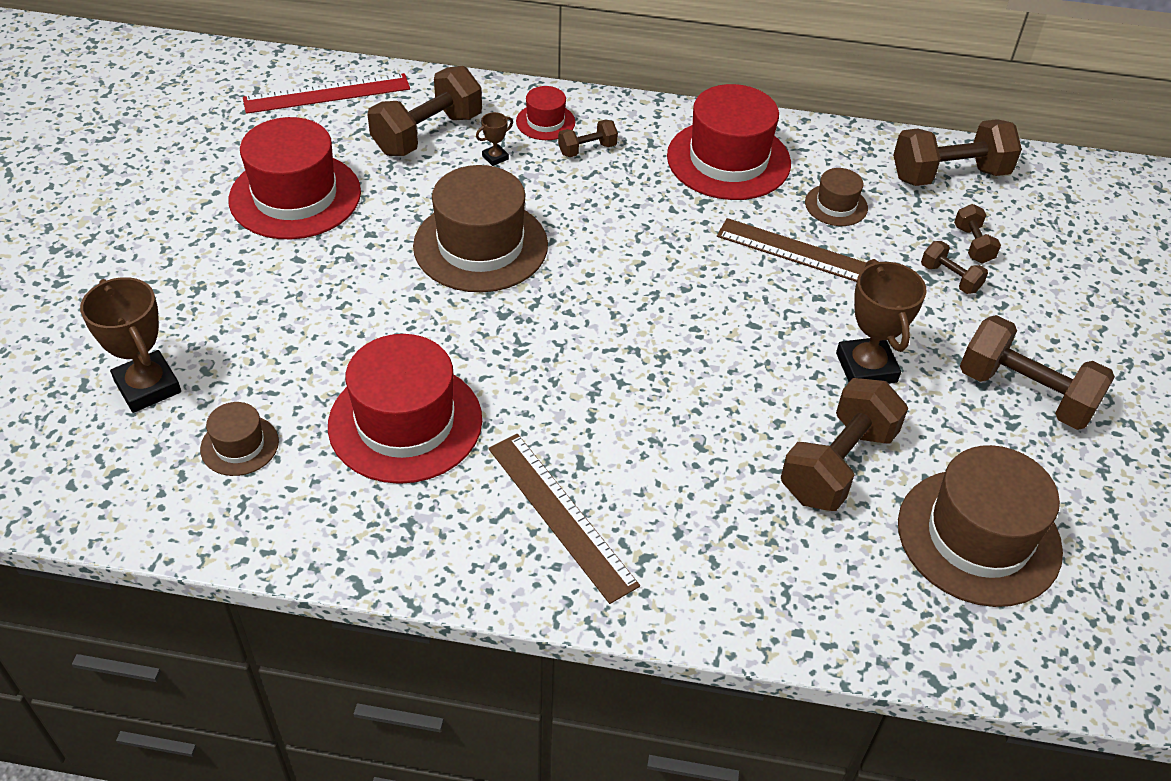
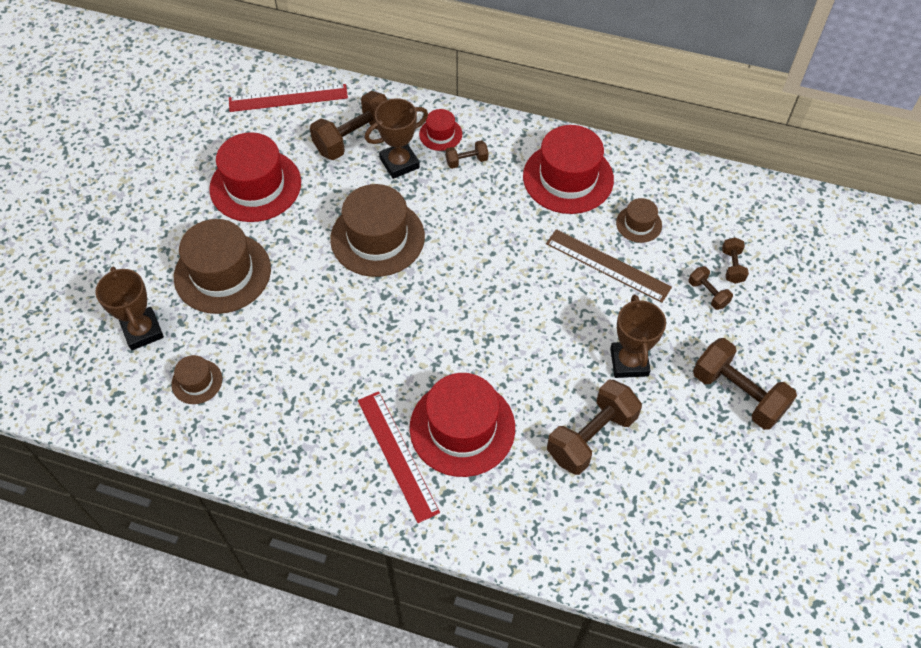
camera: 10 degrees right, 10 degrees up
(405, 422) = (306, 375): red hat -> red hat (462, 427)
(495, 157) = (399, 163): brown trophy -> brown trophy, size x2.16
(560, 515) = (397, 455): brown ruler -> red ruler
(949, 175) = (730, 204): brown dumbbell -> none
(978, 537) = (675, 501): brown hat -> brown hat (222, 273)

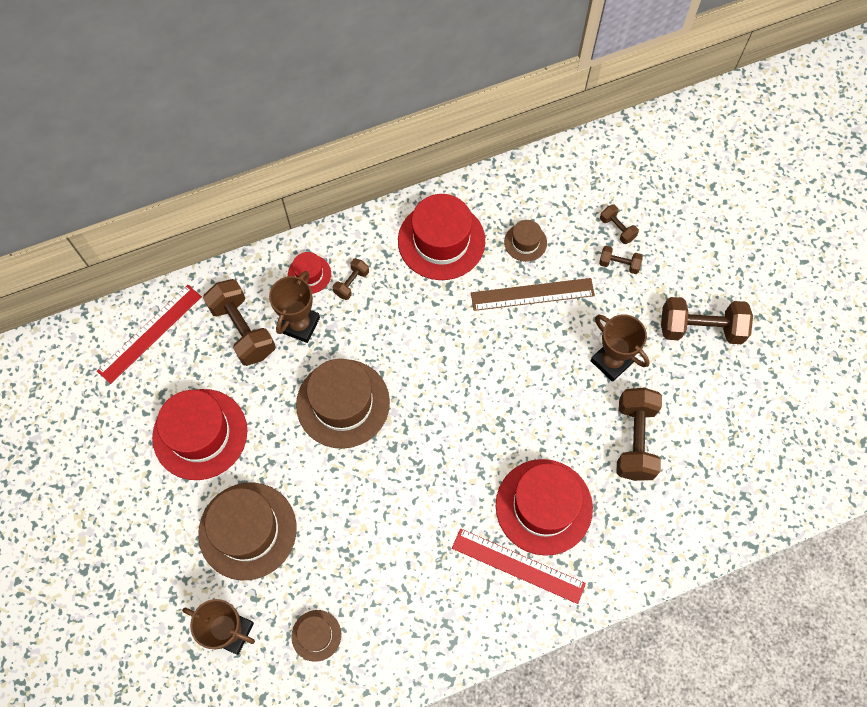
camera: 40 degrees left, 10 degrees up
(354, 139) = (243, 330): brown dumbbell -> brown dumbbell turned 45 degrees counterclockwise

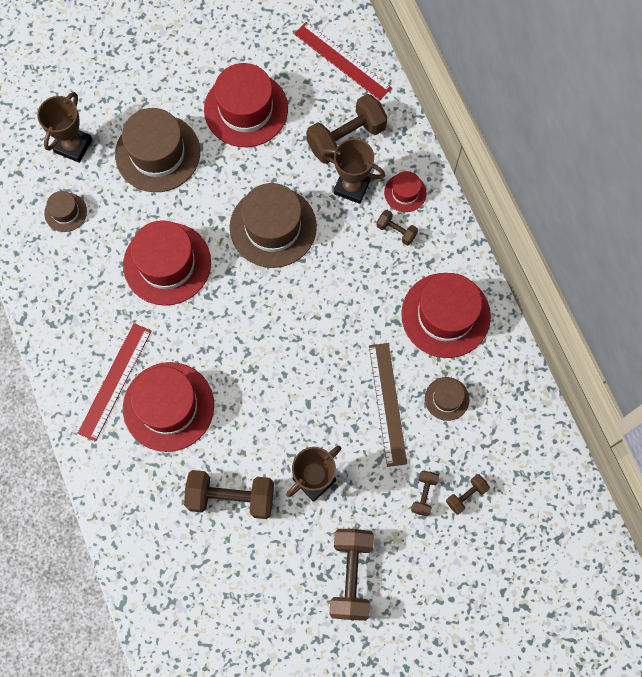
camera: 90 degrees right, 5 degrees up
(382, 514) = (167, 264): none -> red hat

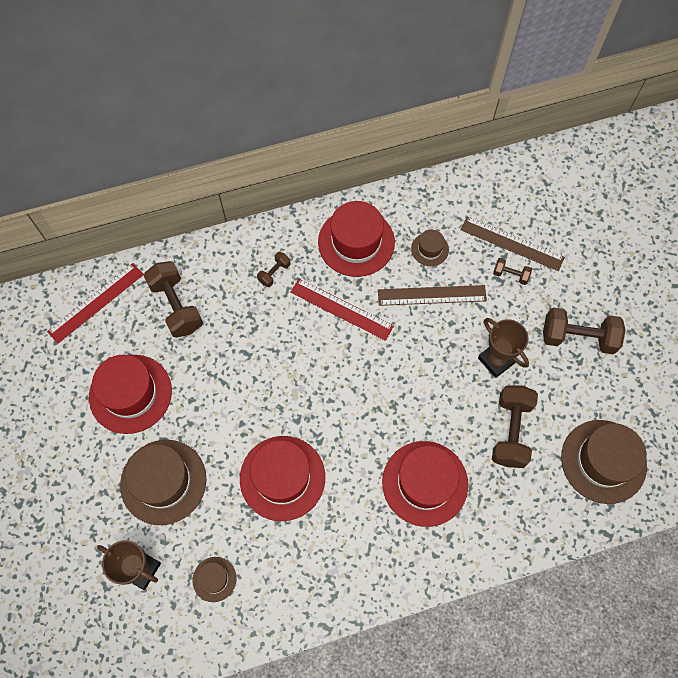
camera: 85 degrees left, 5 degrees down
(114, 381) = (397, 534): red ruler -> red ruler (341, 309)
(273, 227) = (257, 377): brown hat -> brown hat (603, 461)
(352, 186) = (226, 305): brown trophy -> none
(405, 192) = (238, 262): red hat -> none
(466, 495) = (512, 244): brown dumbbell -> brown ruler

